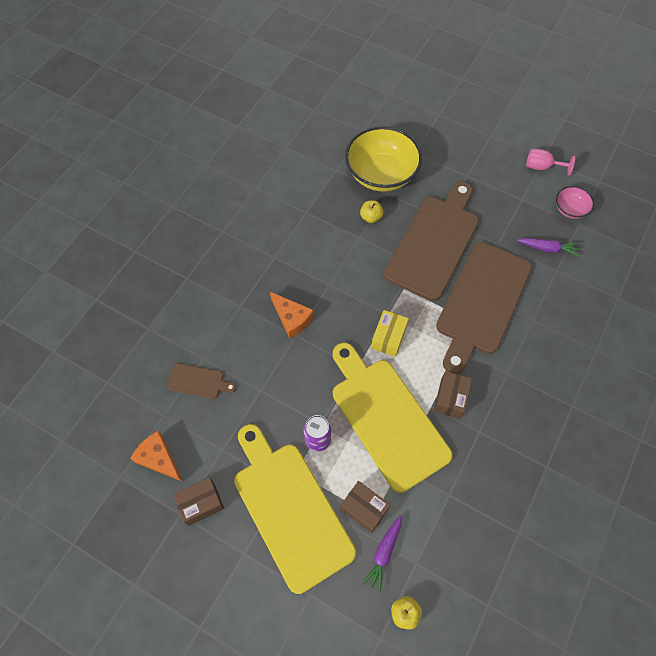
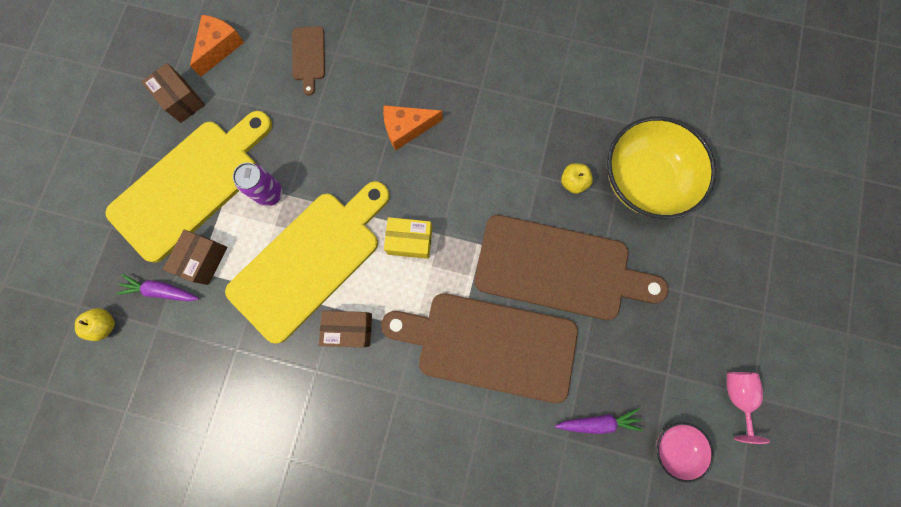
camera: 75 degrees right, 15 degrees up
(292, 318) = (406, 128): orange cheese -> orange cheese turned 45 degrees clockwise
(547, 248) = (598, 422): purple carrot -> purple carrot turned 90 degrees counterclockwise

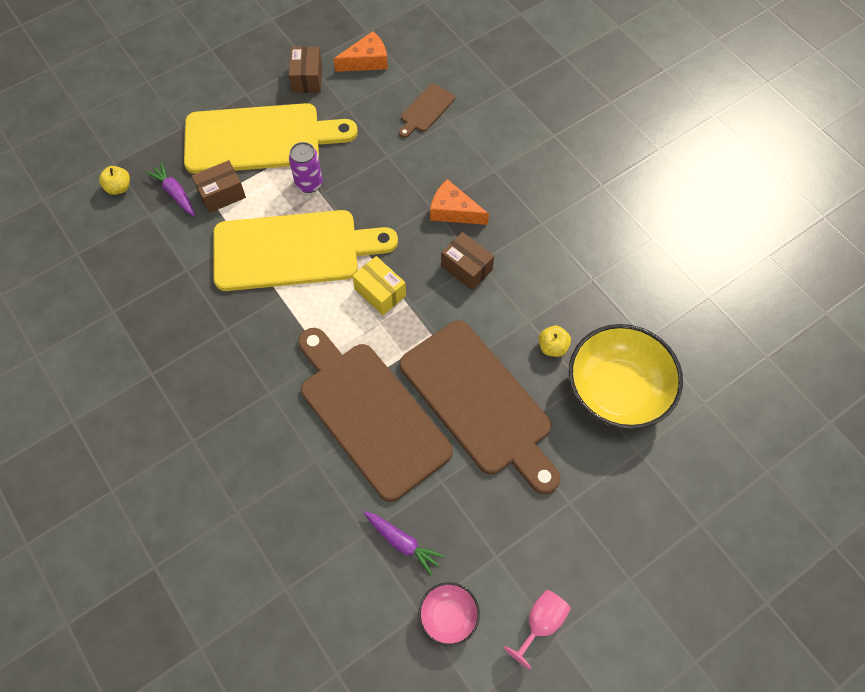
camera: 40 degrees right, 15 degrees down
(349, 329) = (277, 319): brown box -> brown box (466, 268)

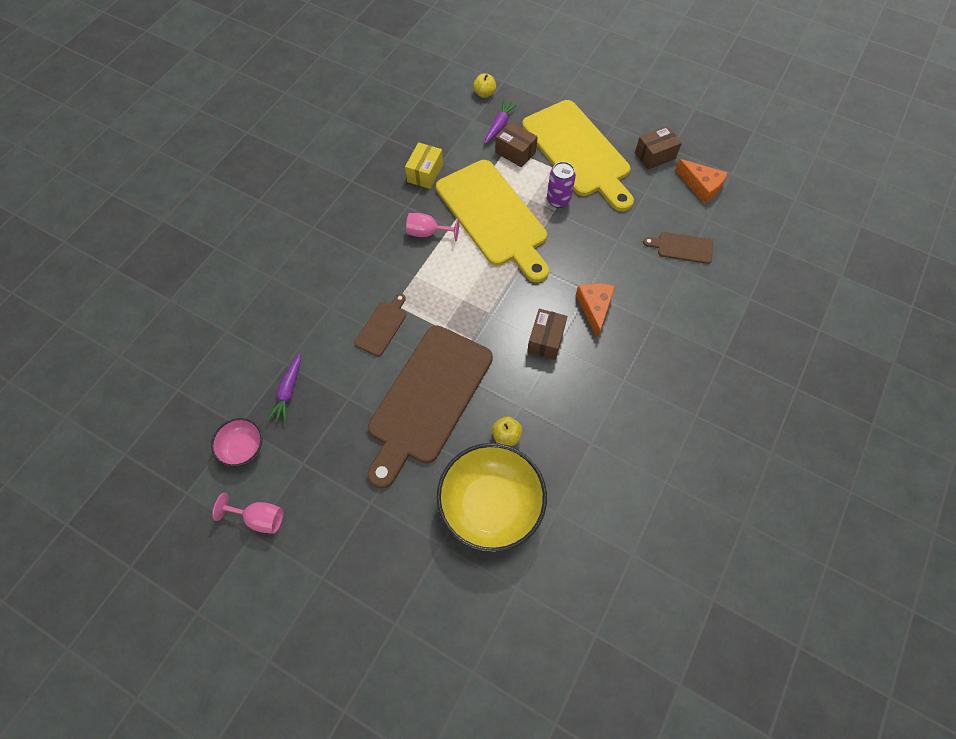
camera: 65 degrees right, 0 degrees up
(275, 322) = (427, 233): none -> pink goblet
(370, 414) = (382, 326): brown cutting board -> brown cutting board, size x0.43
(380, 292) = (489, 288): yellow box -> yellow box (425, 173)

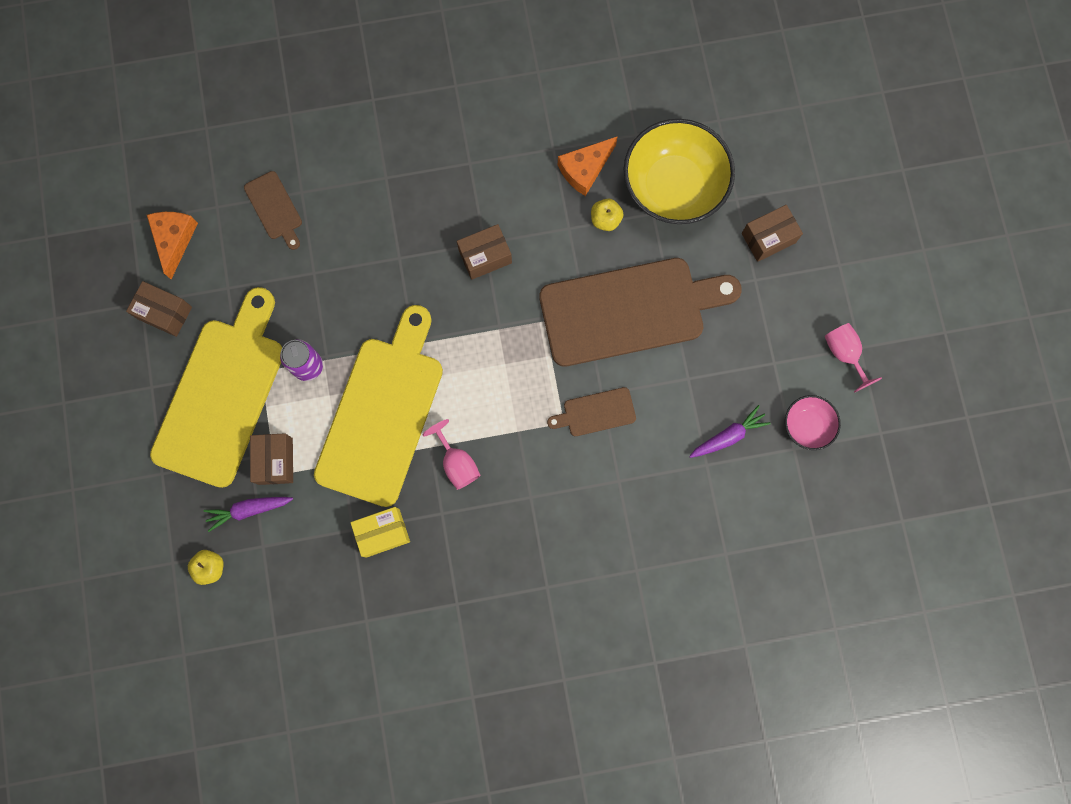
camera: 130 degrees left, 15 degrees up
(390, 541) = (768, 238): none -> brown box
(594, 308) = (414, 238): orange cheese -> orange cheese (585, 169)

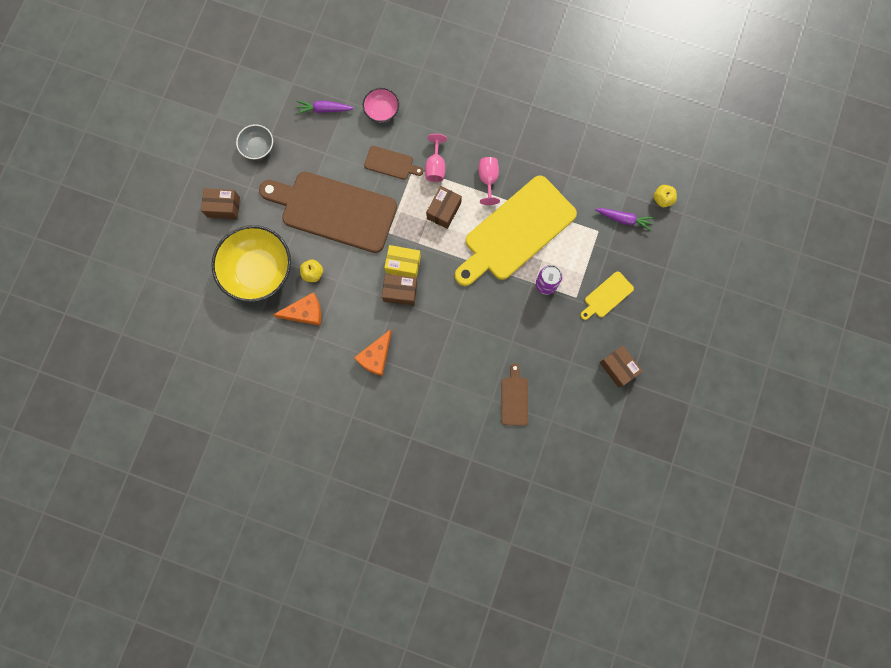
camera: 150 degrees left, 0 degrees up
(174, 240) = (589, 413): orange cheese -> orange cheese (376, 356)
(222, 395) = (607, 296): yellow cutting board -> yellow cutting board, size x0.43
(275, 461) = (594, 239): brown box -> brown box (444, 211)
(382, 533) = (552, 164): yellow box -> yellow box (403, 264)
(779, 337) = (257, 147): none -> grey bowl
(807, 425) = (276, 91): pink bowl -> pink bowl (382, 111)
(844, 354) = (227, 117): pink goblet -> pink goblet (435, 166)

